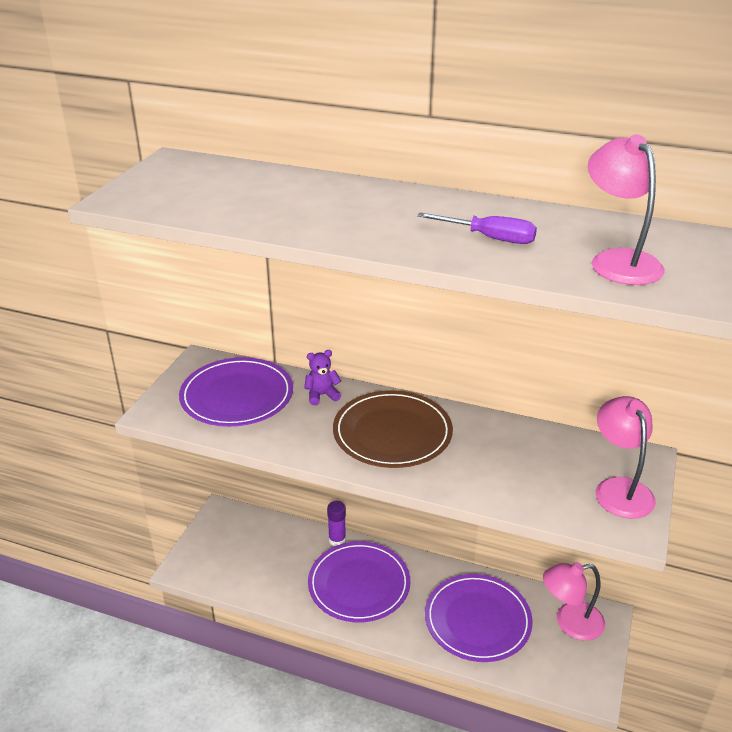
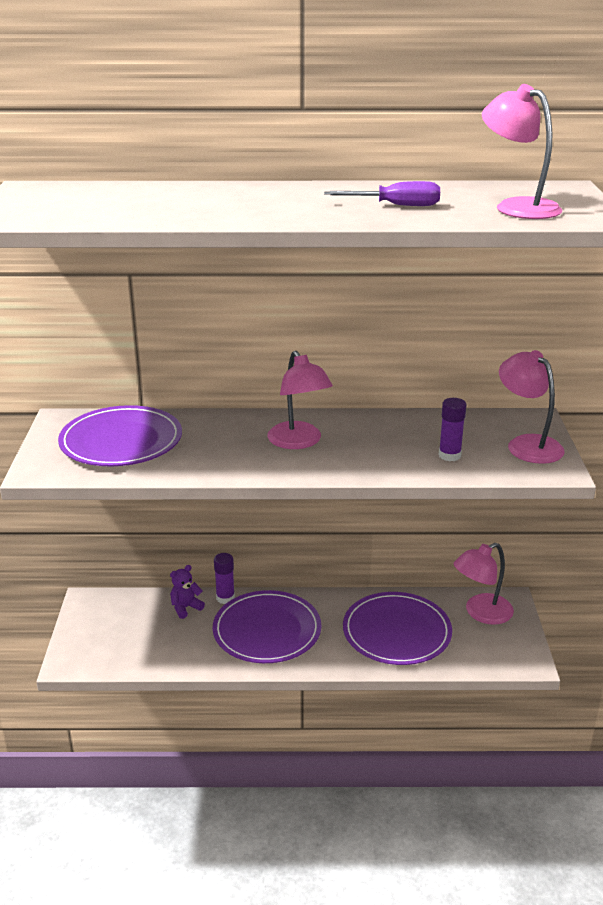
camera: 20 degrees left, 5 degrees down
(322, 395) = (210, 425): purple teddy bear -> purple teddy bear (185, 607)
(392, 433) = (299, 442): brown plate -> pink lamp
(530, 484) = (449, 455): none -> purple glue stick

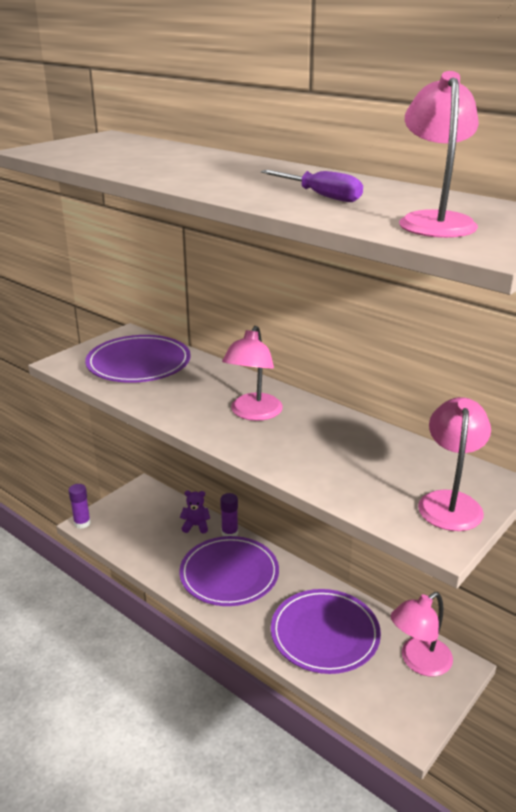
camera: 40 degrees right, 0 degrees up
(449, 455) = (358, 478): purple glue stick -> purple glue stick (82, 523)
(481, 613) = (418, 662): pink lamp -> pink lamp turned 45 degrees counterclockwise

